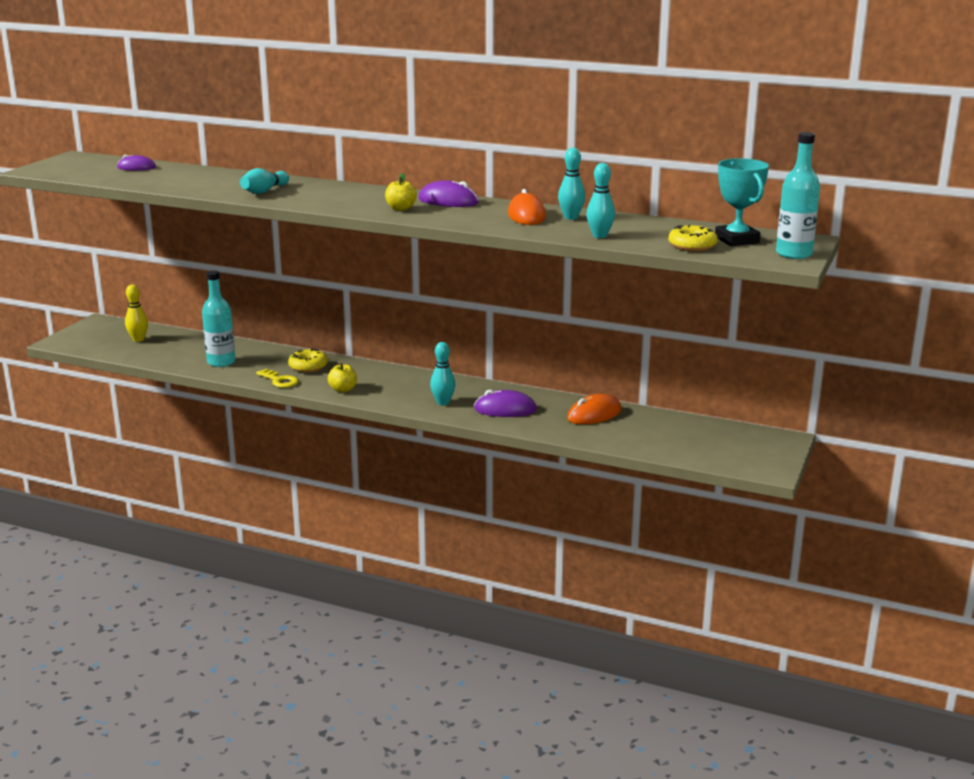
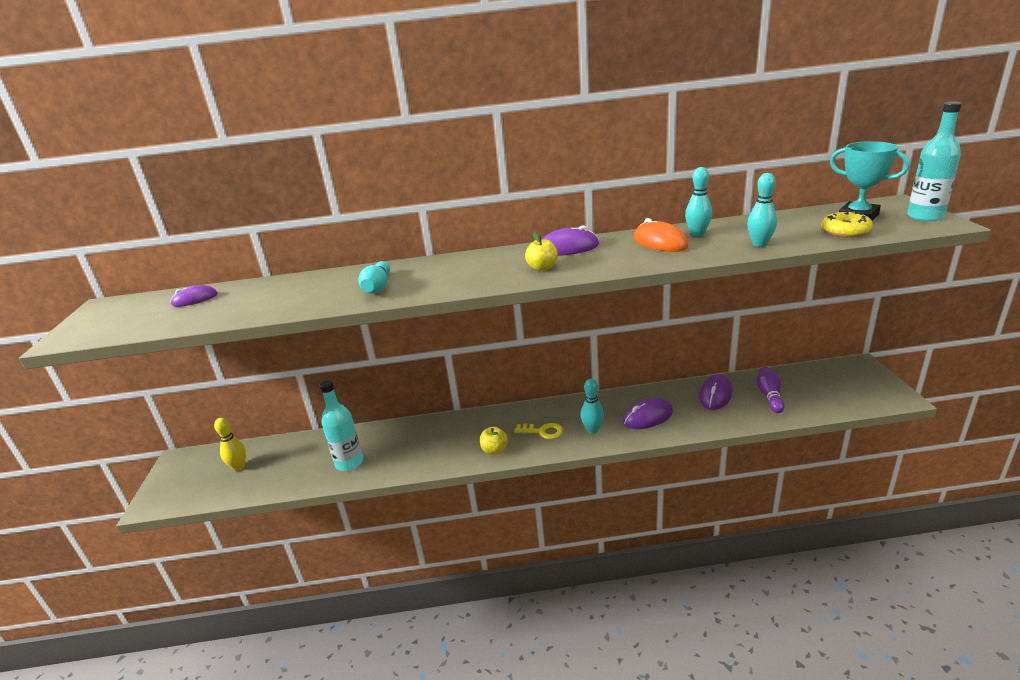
camera: 25 degrees left, 5 degrees up
(279, 381) = (427, 463): yellow key -> yellow key (543, 432)
(308, 367) = (436, 436): yellow donut -> none
(594, 414) = (715, 395): orange mouse -> purple mouse
(644, 431) = (769, 396): none -> purple bowling pin

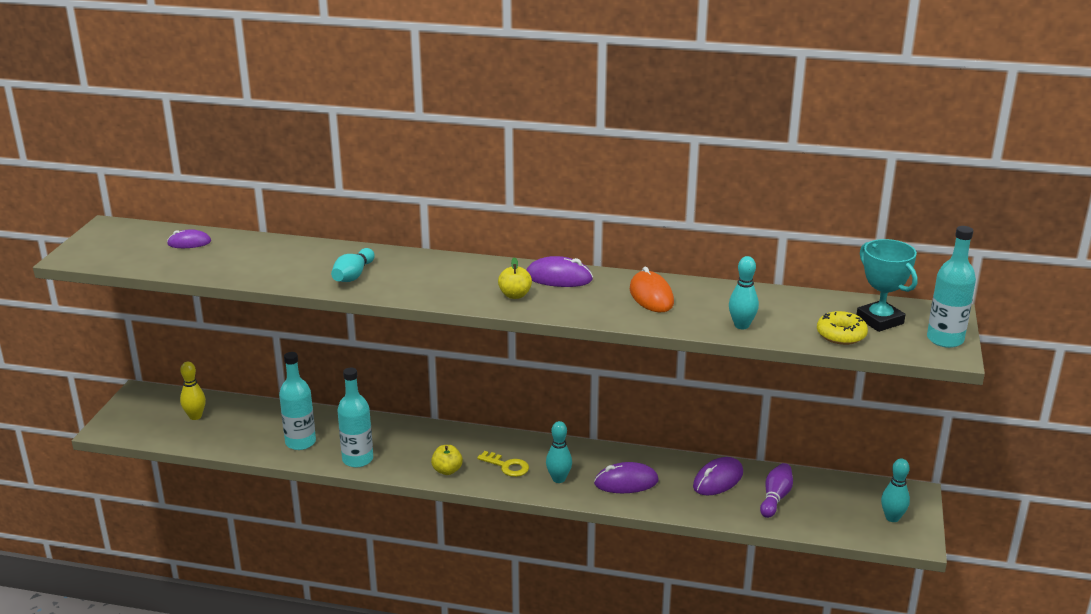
camera: 15 degrees right, 0 degrees up
(409, 463) = (357, 459): none -> turquoise bottle
(697, 234) = (698, 296): turquoise bowling pin -> turquoise bowling pin (892, 518)

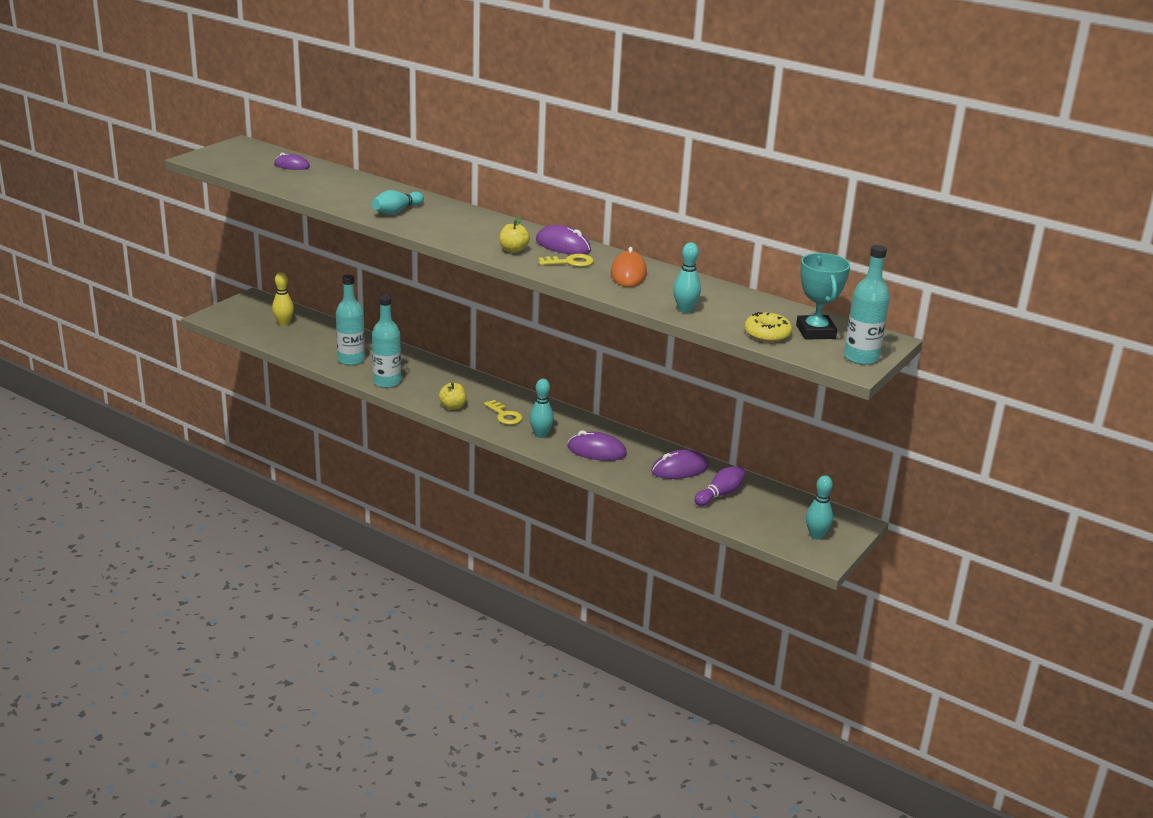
camera: 20 degrees right, 0 degrees up
(583, 296) = (570, 262): none -> yellow key

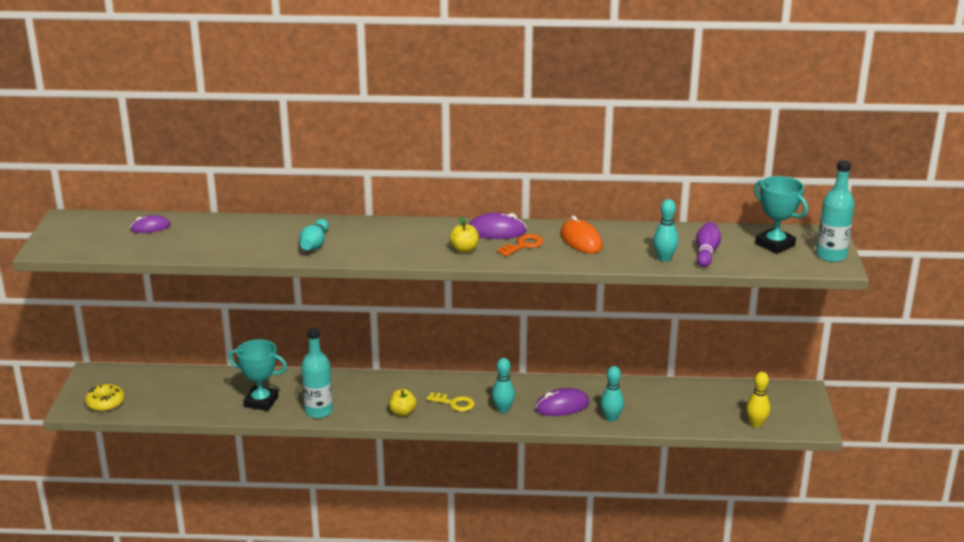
camera: 30 degrees left, 0 degrees up
(284, 323) = (154, 389): yellow bowling pin -> yellow bowling pin (756, 424)
(351, 360) = (261, 402): turquoise bottle -> turquoise trophy
(570, 262) = (523, 245): yellow key -> orange key
(680, 469) = (639, 396): purple mouse -> none
(720, 494) = (691, 406): purple bowling pin -> purple bowling pin (706, 252)
(767, 334) = (747, 259): yellow donut -> yellow donut (105, 403)
(816, 535) = (791, 412): turquoise bowling pin -> turquoise bowling pin (611, 418)

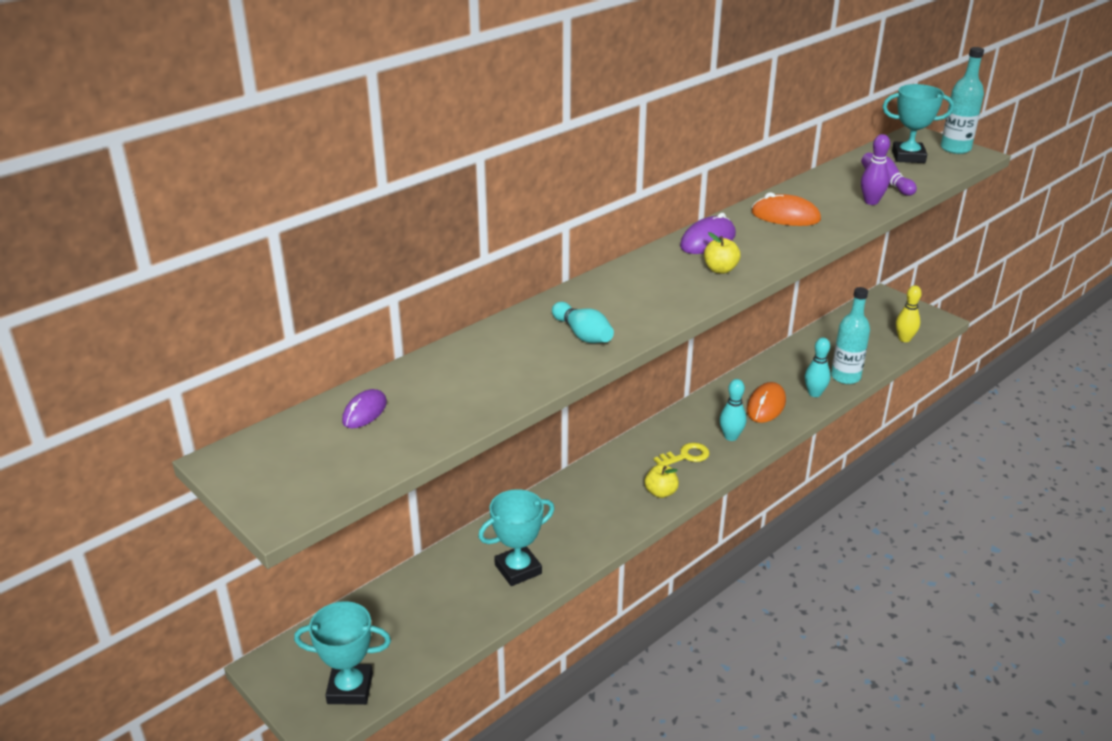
camera: 45 degrees left, 5 degrees up
(105, 403) = (350, 688): yellow donut -> turquoise trophy
(319, 411) = (588, 541): turquoise bottle -> turquoise bottle (845, 377)
(523, 245) = (755, 242): orange key -> none
(562, 406) = (766, 406): purple mouse -> orange mouse
(664, 258) = (871, 202): turquoise bowling pin -> purple bowling pin

